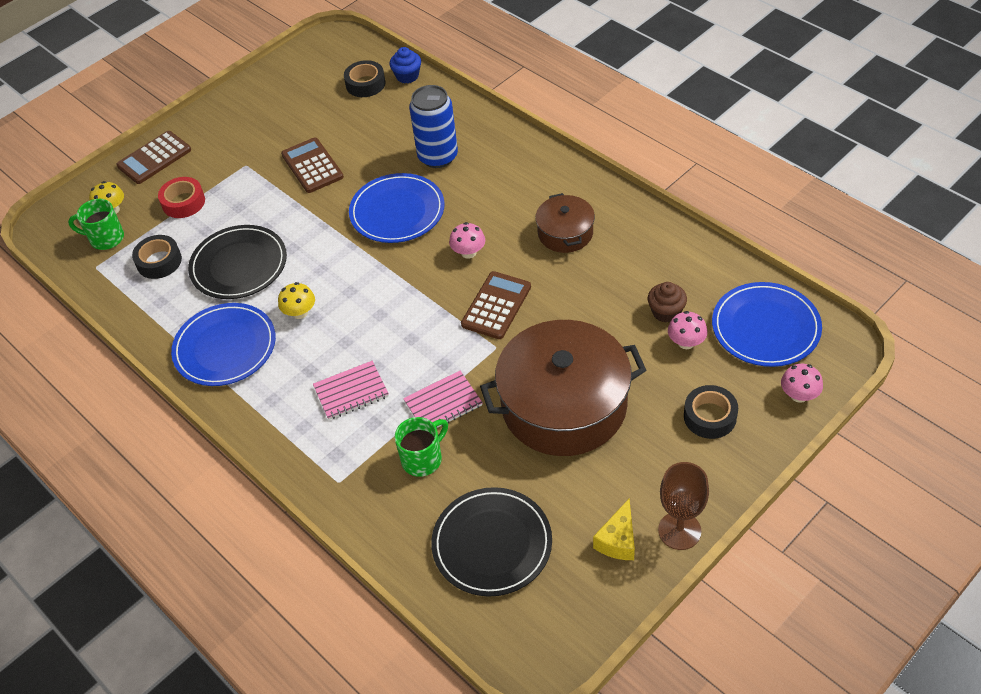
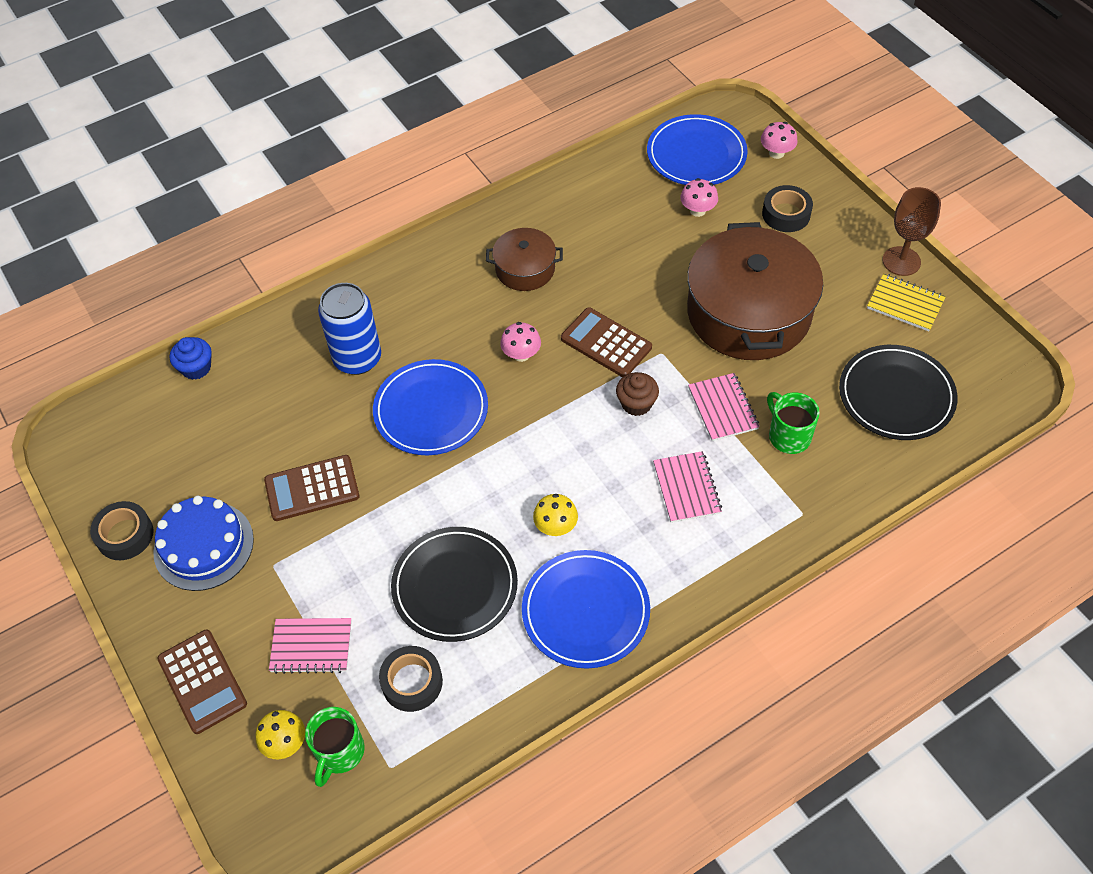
camera: 80 degrees left, 5 degrees up
(183, 202) = (311, 646): red tape -> pink notebook
(257, 127) = (203, 545): none -> blue cake
(365, 84) = (186, 413): black tape -> black tape (125, 535)
(618, 540) = (905, 304): yellow cheese -> yellow notebook
(666, 312) = (656, 216): brown cupcake -> brown cupcake (636, 403)

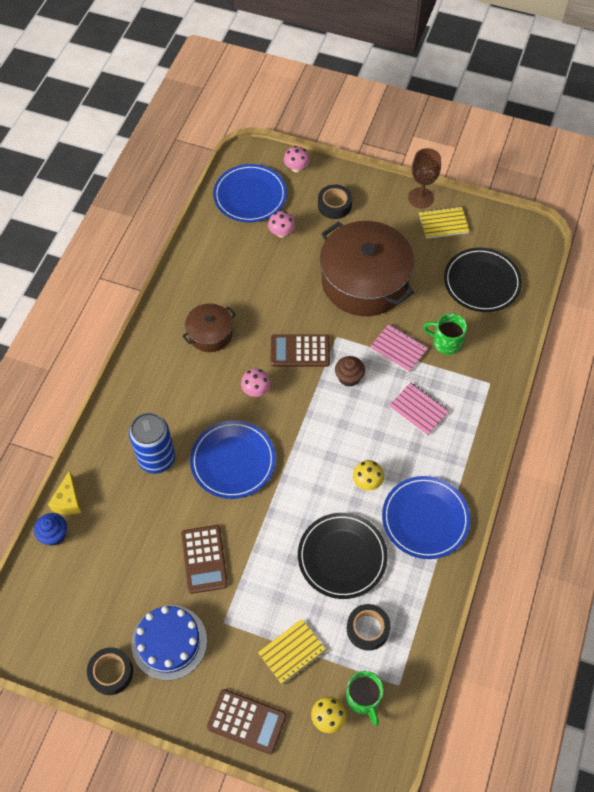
camera: 40 degrees left, 5 degrees up
(238, 345) = (68, 501): none -> yellow cheese
(311, 646) = (292, 652): pink notebook -> yellow notebook
(312, 488) = (204, 559): brown calculator -> brown calculator turned 45 degrees counterclockwise

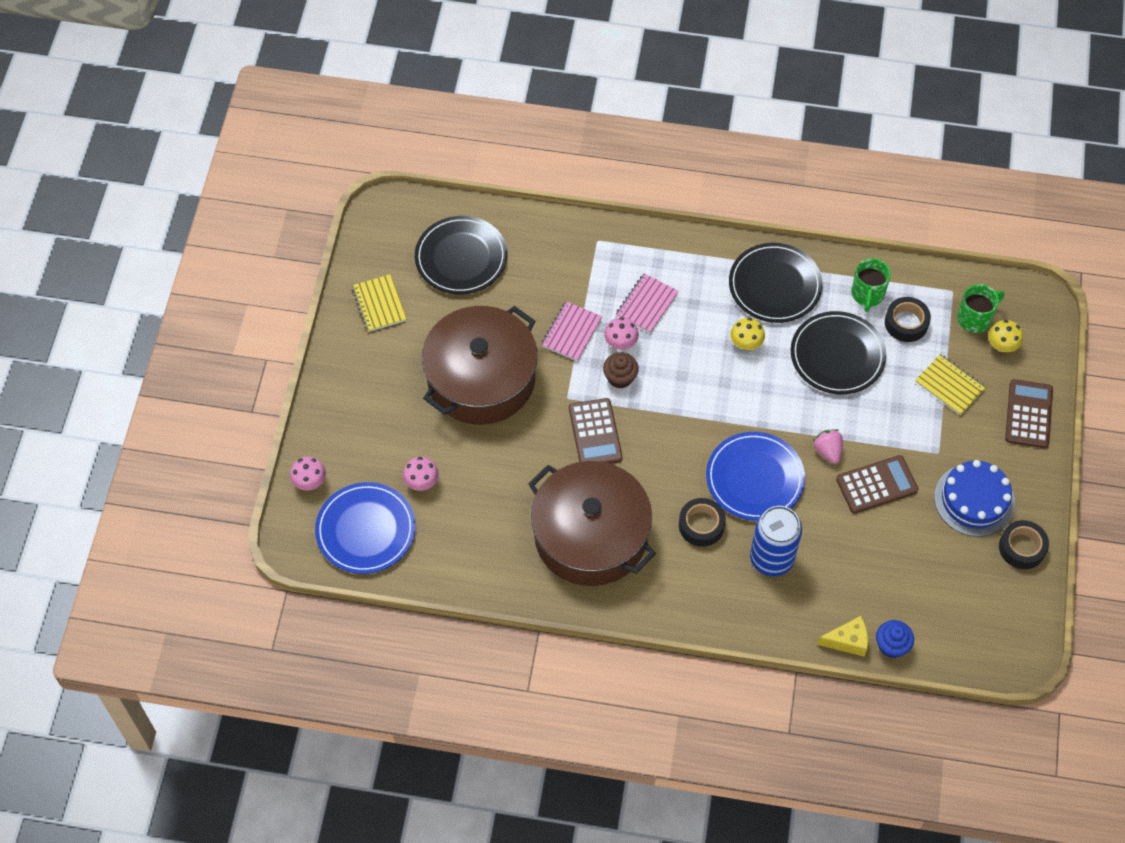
camera: 100 degrees left, 0 degrees up
(210, 334) = (590, 536): brown pot -> brown pot, size x2.01
(246, 526) = (828, 451): none -> pink strawberry
(256, 390) = (658, 471): pink mushroom -> pink mushroom (621, 342)
(334, 205) = (367, 428): black tape -> black tape (701, 525)
(421, 198) = (341, 332): brown goblet -> none
(425, 518) = (775, 285): blue plate -> black plate
(446, 342) = (552, 286): green mug -> green mug (867, 294)

